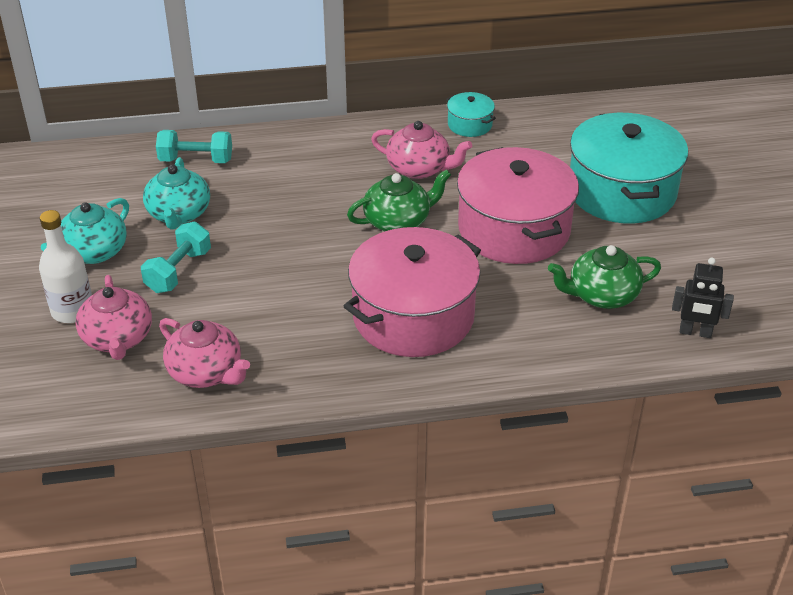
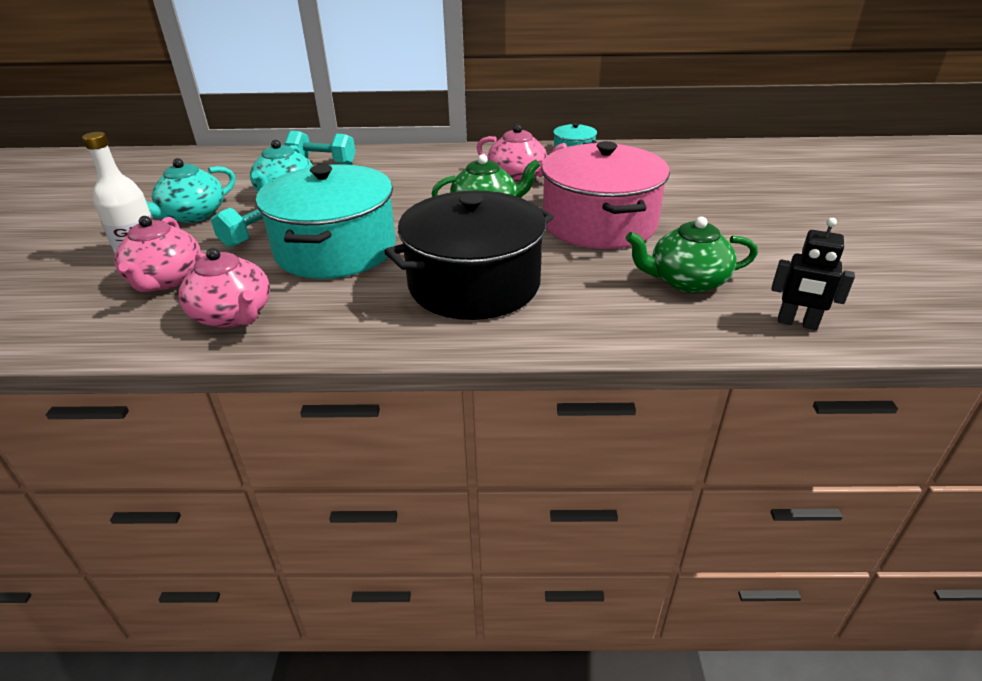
camera: 10 degrees right, 5 degrees down
(413, 316) = (474, 284): pink pot -> black pot
(622, 191) = (714, 202): turquoise pot -> turquoise pot (336, 249)

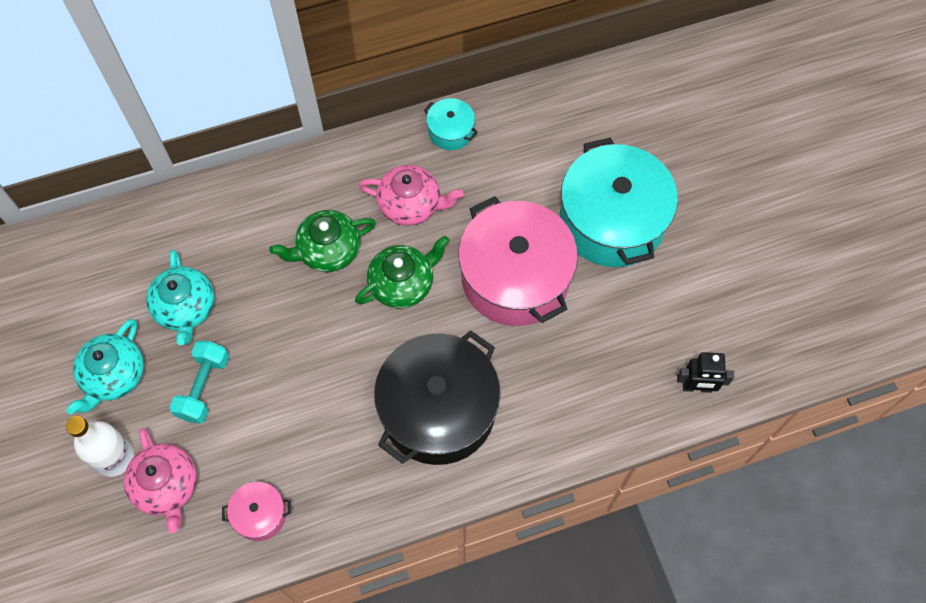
camera: 20 degrees left, 30 degrees up
(233, 315) = (260, 514): pink teapot -> pink pot
(323, 162) = (185, 227): turquoise dumbbell -> none
(336, 249) = (292, 393): turquoise pot -> turquoise pot (612, 221)
(686, 281) = (608, 353): green teapot -> green teapot (328, 250)

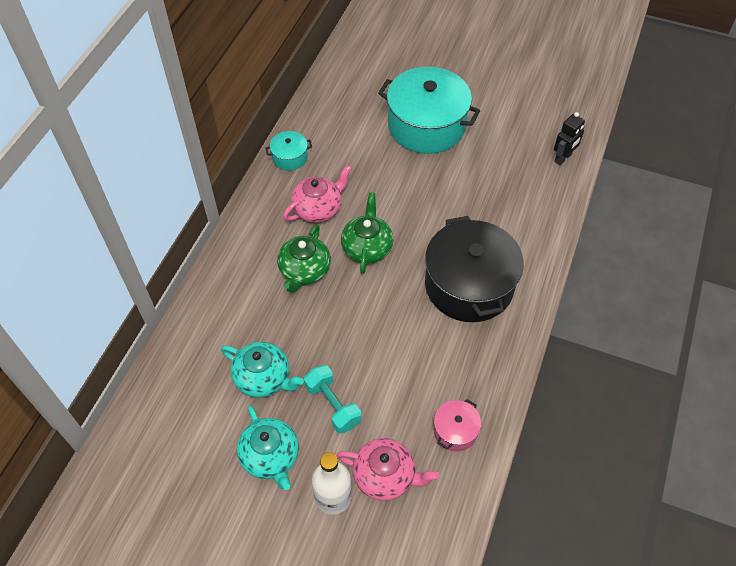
camera: 50 degrees left, 10 degrees down
(515, 277) = (418, 191): pink pot -> none

